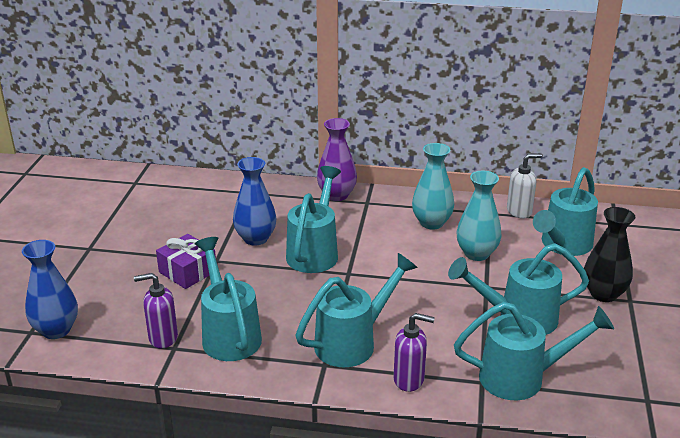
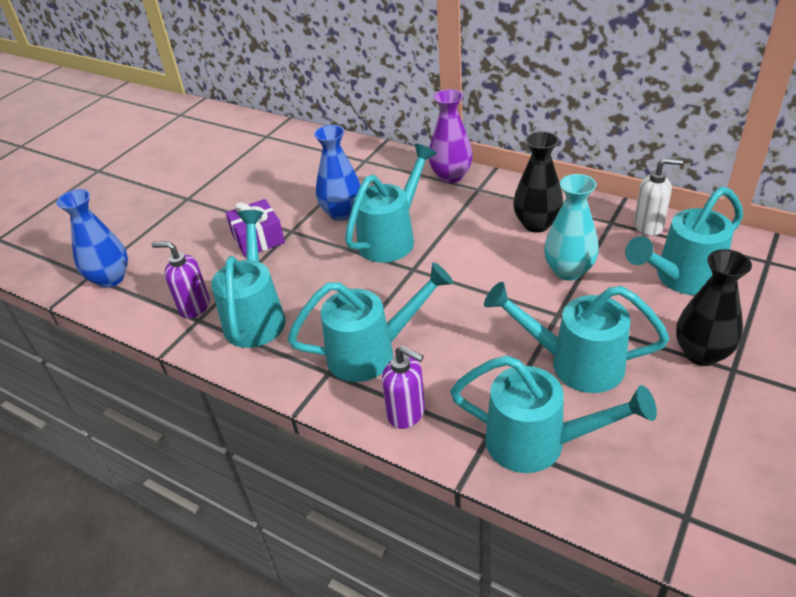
camera: 25 degrees right, 10 degrees up
(431, 223) = (536, 224): turquoise vase -> black vase

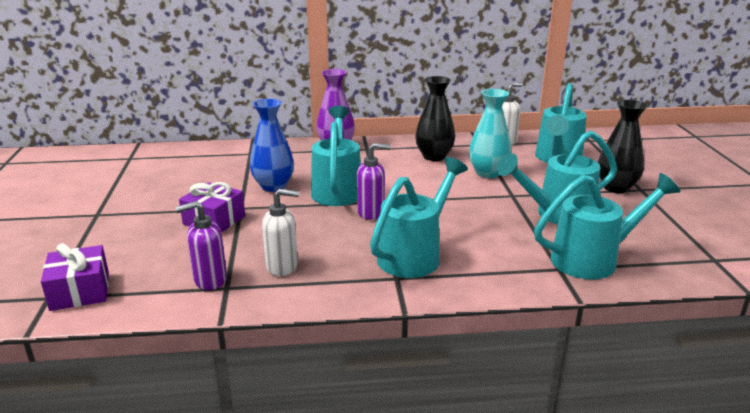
camera: 40 degrees left, 15 degrees down
(110, 278) = (80, 291): blue vase -> purple gift
(256, 316) = (282, 266): turquoise watering can -> white soap dispenser
(406, 413) = (489, 277): purple soap dispenser -> purple soap dispenser (371, 213)

